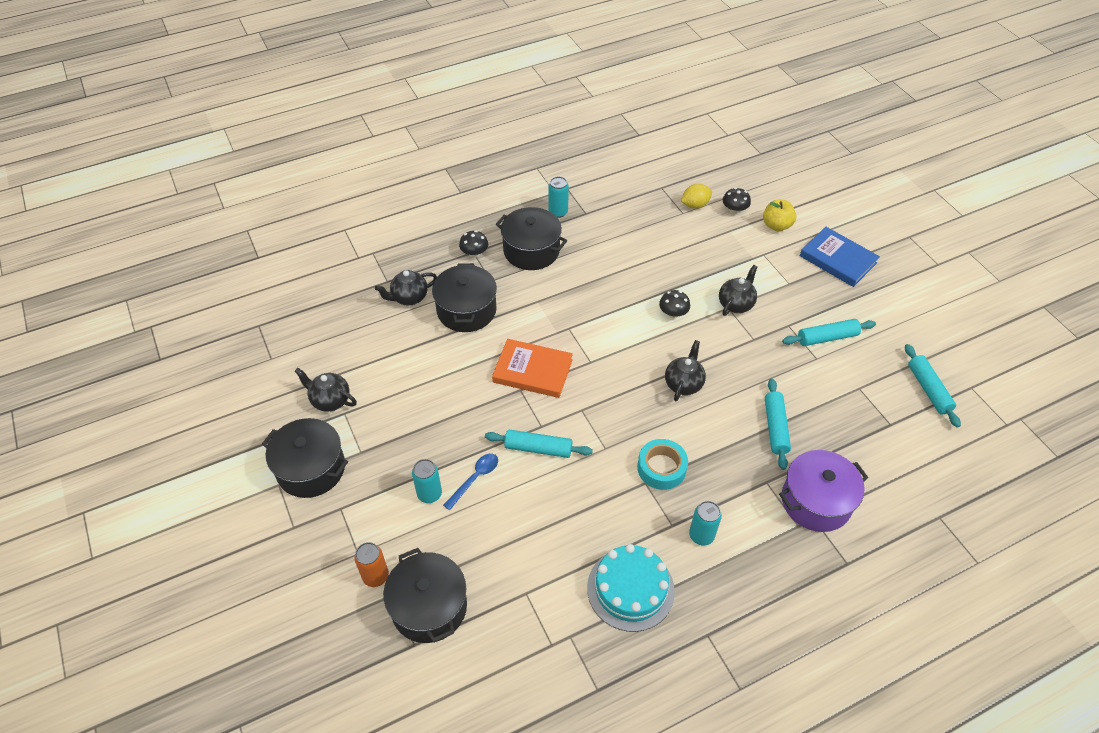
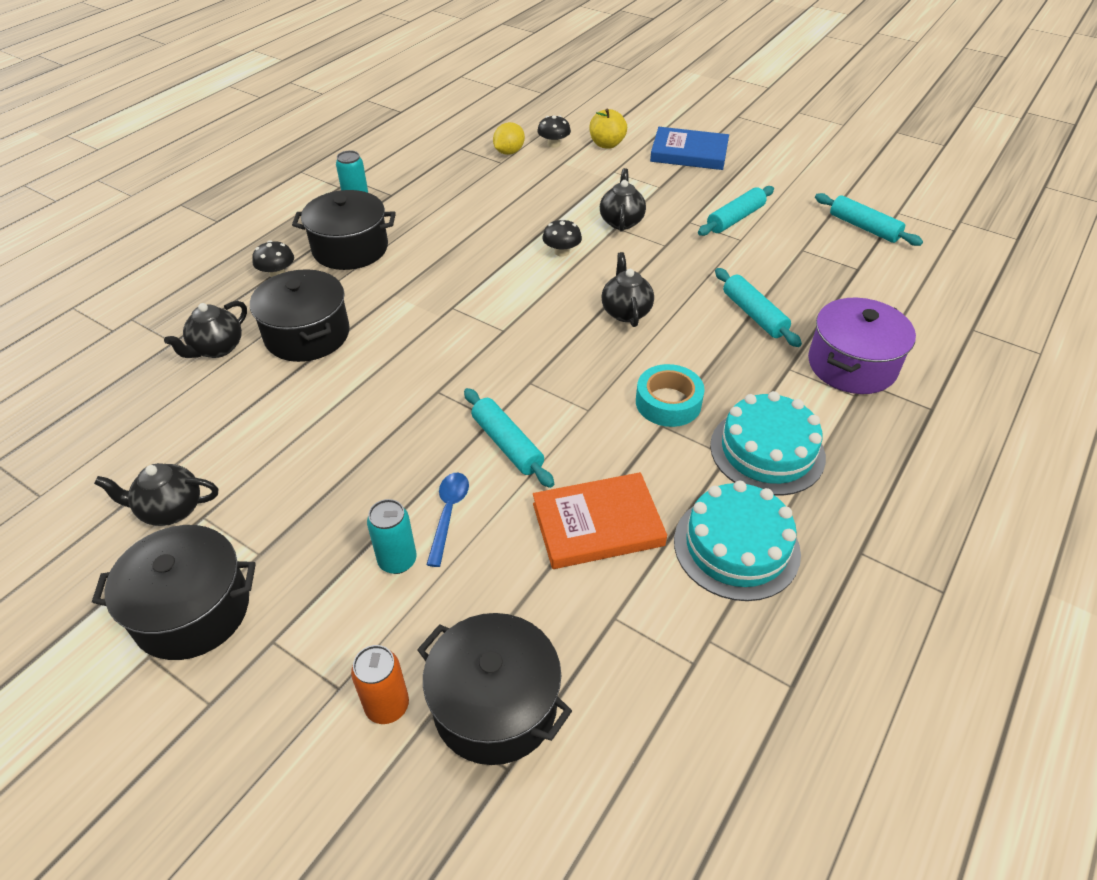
camera: 30 degrees left, 5 degrees down
(532, 371) = (439, 366): orange book -> orange book (597, 524)
(538, 448) = (507, 444): turquoise rolling pin -> turquoise rolling pin turned 75 degrees clockwise
(701, 535) = (767, 451): turquoise can -> turquoise cake

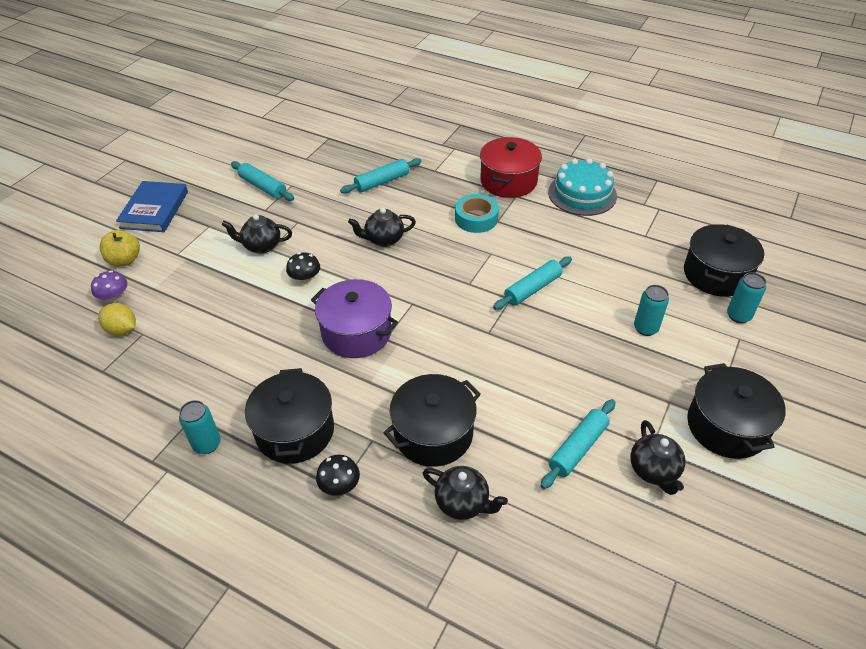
camera: 95 degrees left, 0 degrees up
(387, 706) = (738, 316): orange can -> turquoise can
(448, 514) = (601, 310): blue spoon -> none
(553, 144) = (114, 297): black mushroom -> purple mushroom
(597, 524) = (585, 244): orange book -> none
(767, 451) = (508, 181): turquoise cake -> red pot
(852, 365) = (428, 147): purple pot -> purple pot (356, 332)
(864, 227) = (279, 131): turquoise rolling pin -> turquoise rolling pin (578, 448)

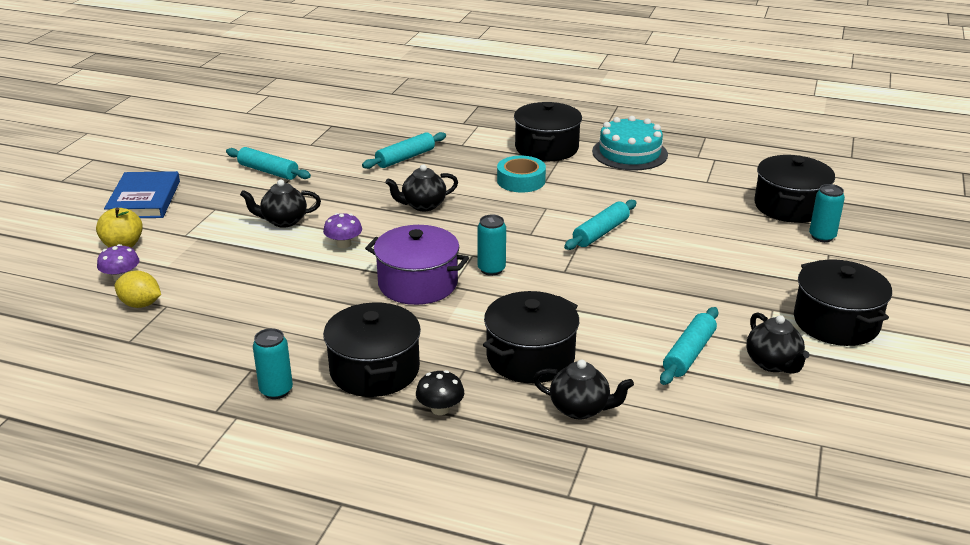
camera: 10 degrees left, 15 degrees down
(305, 278) = (344, 244): black mushroom -> purple mushroom
(508, 181) = (546, 148): red pot -> black pot
(645, 328) = (730, 254): turquoise can -> turquoise can (491, 269)

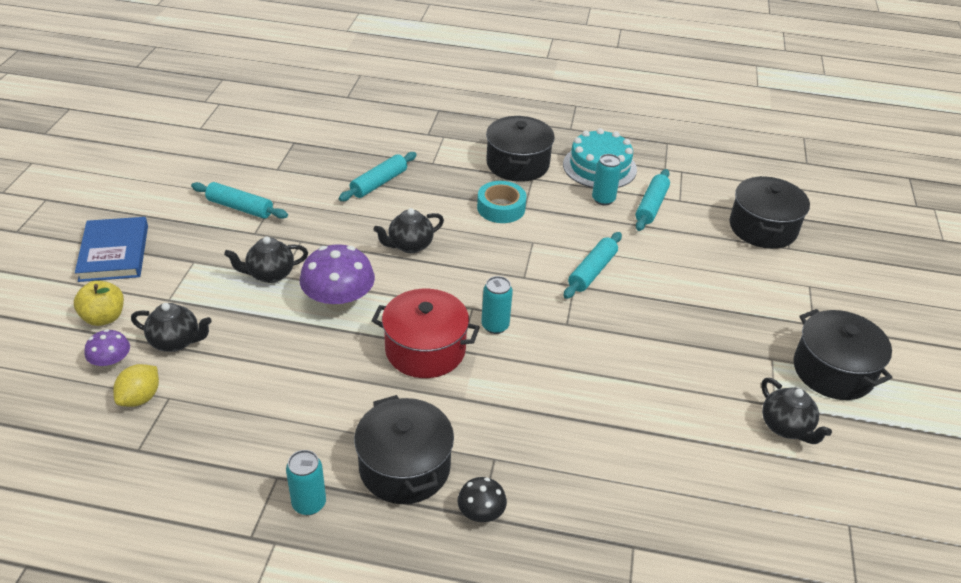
camera: 10 degrees left, 10 degrees up
(140, 304) = (140, 398): yellow lemon -> yellow lemon turned 75 degrees counterclockwise
(344, 244) = (339, 302): purple mushroom -> purple mushroom, size x1.85
(418, 284) = (425, 350): purple pot -> red pot
(530, 357) = (556, 438): black pot -> none
(580, 409) = (617, 500): black teapot -> black teapot (176, 341)
(689, 354) = (706, 421): turquoise rolling pin -> turquoise rolling pin (651, 206)
(822, 237) = (799, 264): turquoise can -> turquoise can (603, 199)

